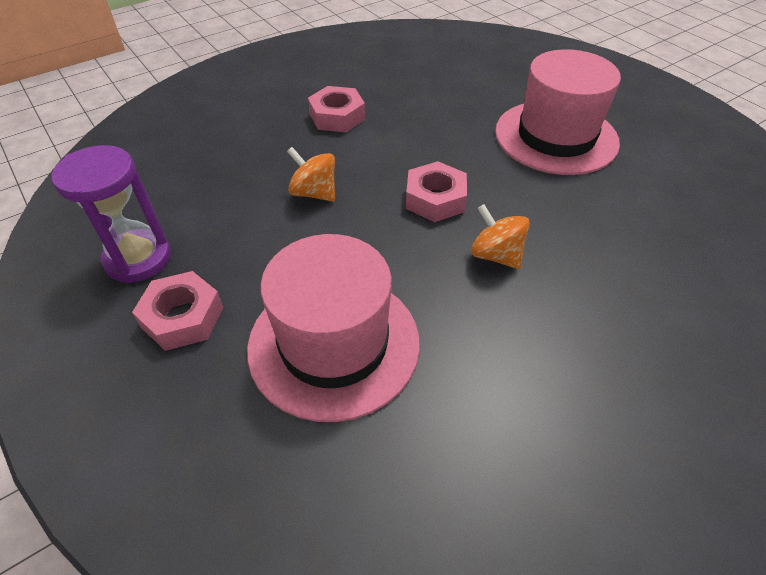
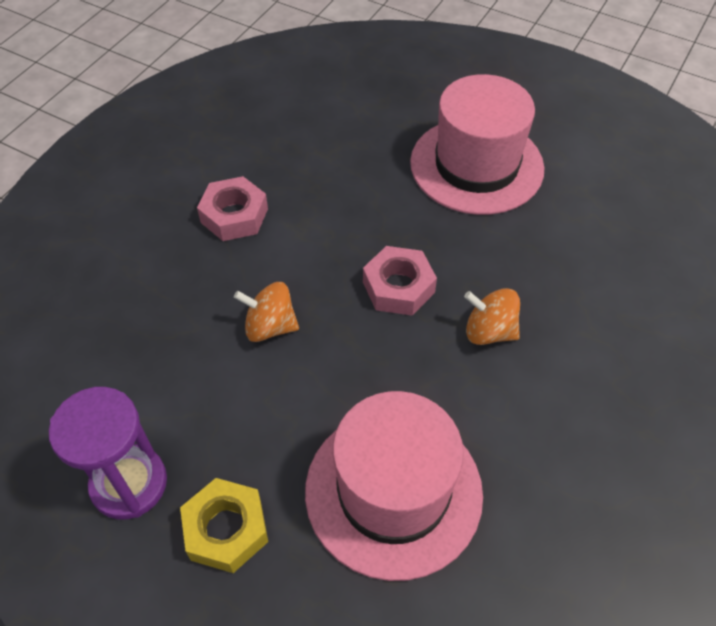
camera: 25 degrees left, 5 degrees up
(182, 317) = (226, 529): pink nut -> yellow nut

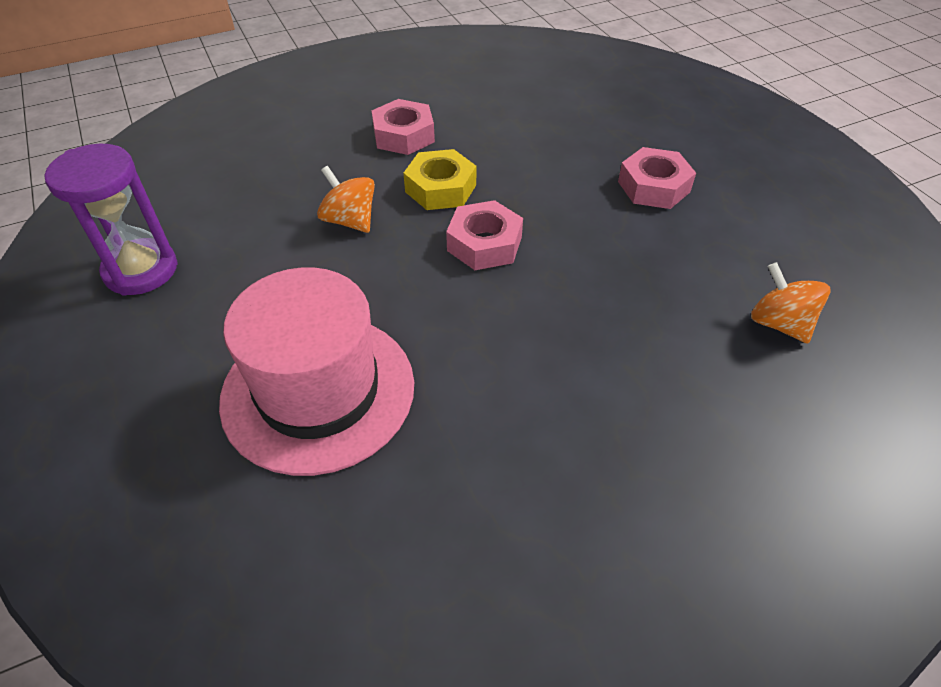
camera: 35 degrees right, 5 degrees down
(226, 529) = (168, 340): yellow nut -> yellow nut (440, 188)
(476, 165) = (653, 186): pink hat -> pink nut
(489, 331) = (532, 317): orange spinning top -> orange spinning top (779, 323)

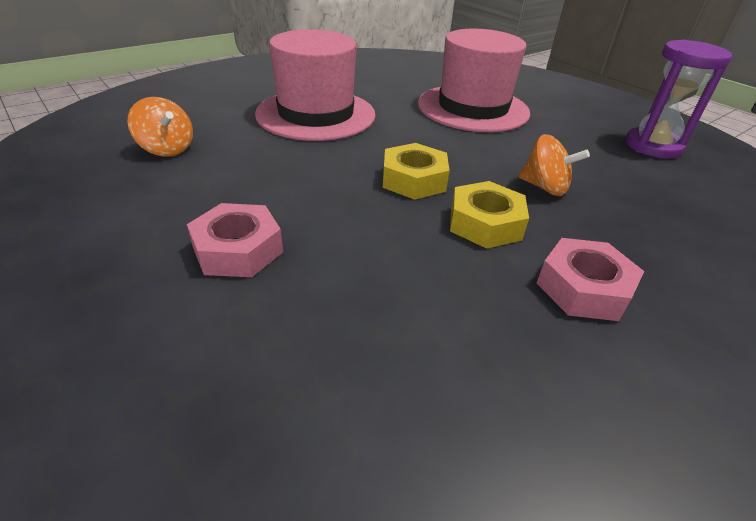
camera: 165 degrees right, 10 degrees down
(484, 244) = (413, 180): pink nut -> yellow nut
(589, 394) = (316, 114): none -> pink hat

